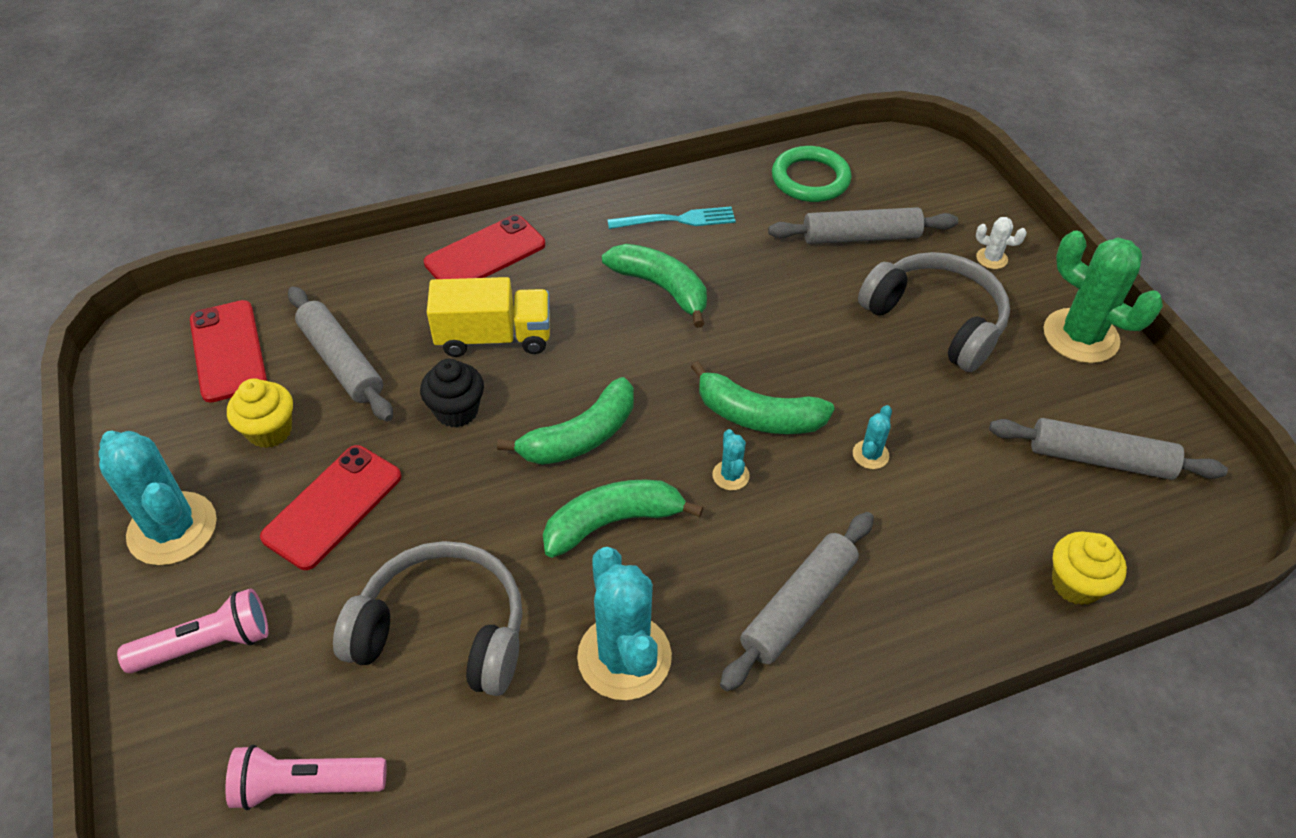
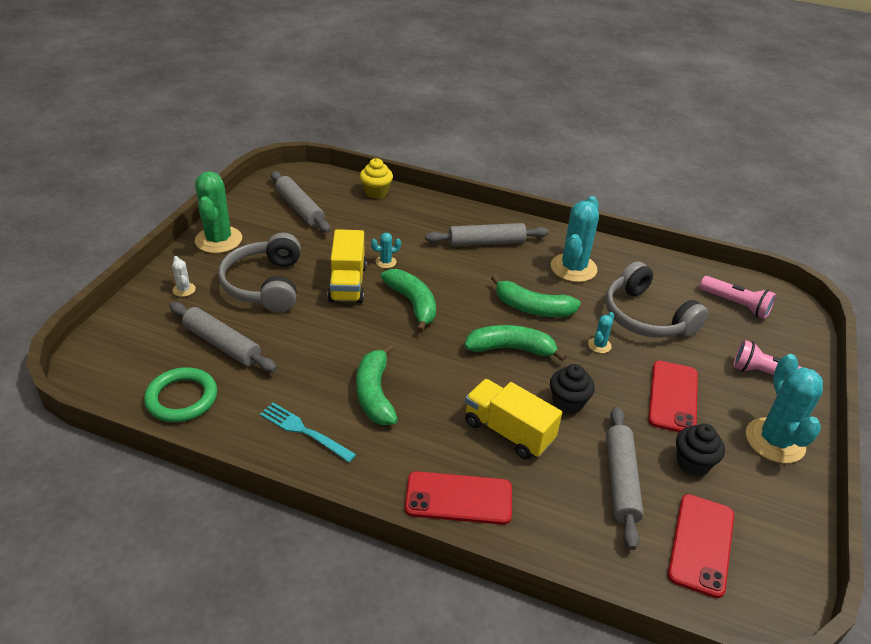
camera: 140 degrees left, 10 degrees down
(270, 431) = (692, 463): yellow cupcake -> black cupcake
(333, 507) = (673, 397): red phone -> red phone turned 60 degrees counterclockwise
(730, 475) = (457, 292): turquoise cactus -> turquoise cactus (599, 345)
(862, 388) = (347, 283): none -> yellow truck

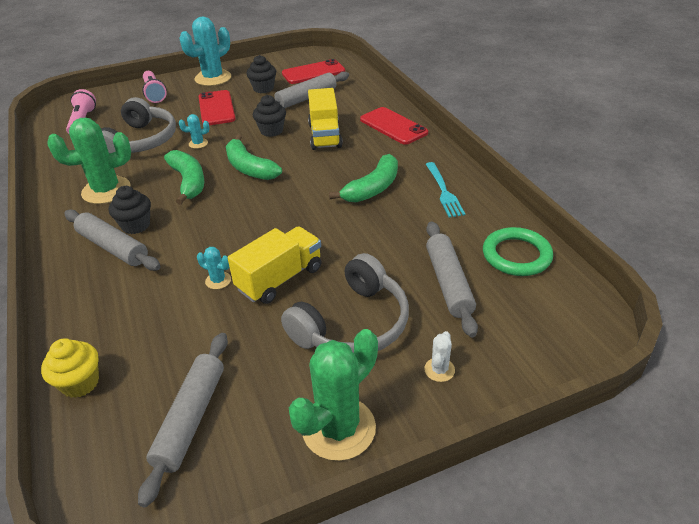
camera: 130 degrees left, 0 degrees up
(413, 304) = (258, 230): green banana -> none
(501, 260) = (136, 225): none -> black cupcake
(573, 268) = (106, 190): turquoise cactus -> green cactus
(673, 397) = (216, 108): red phone -> red phone turned 75 degrees counterclockwise

